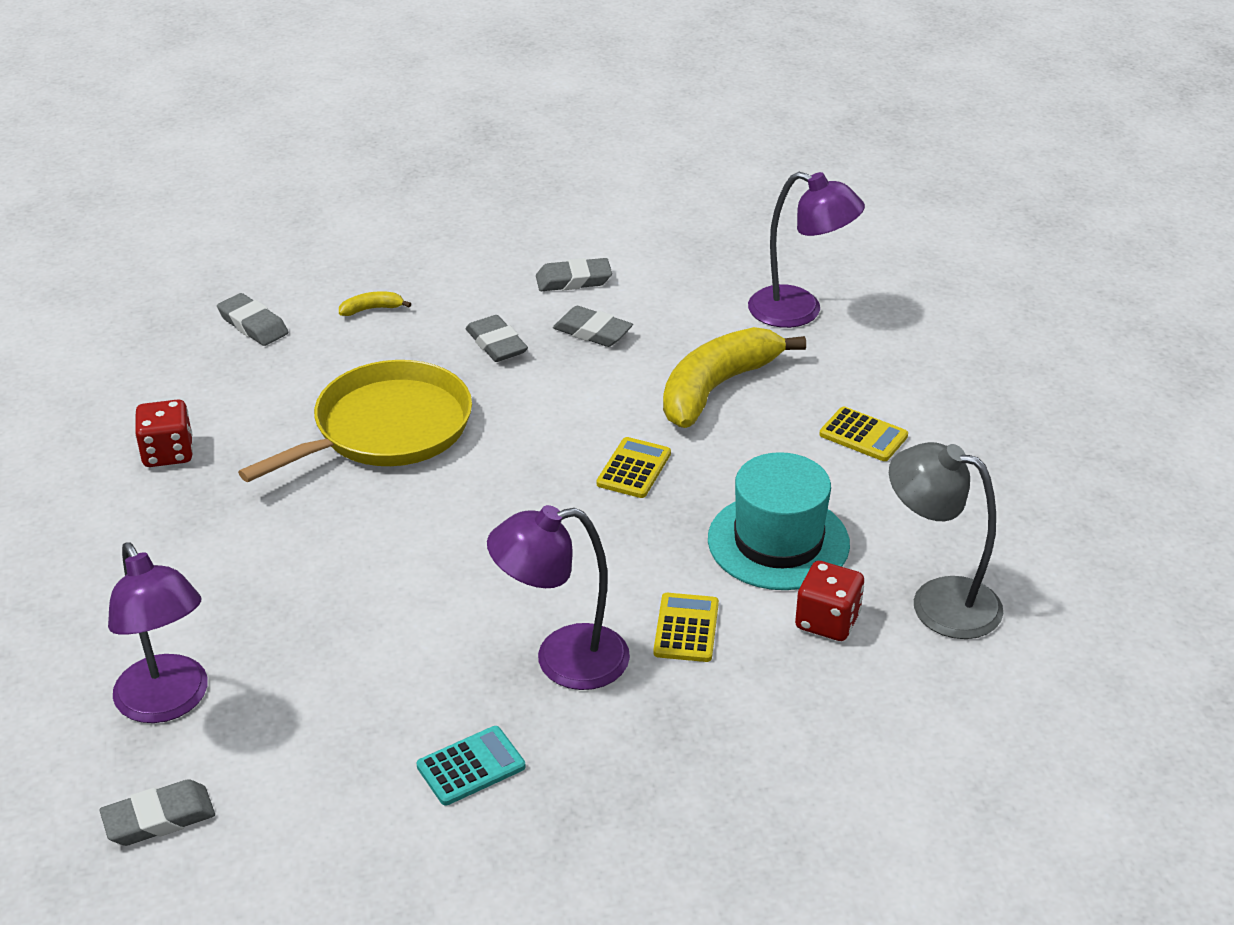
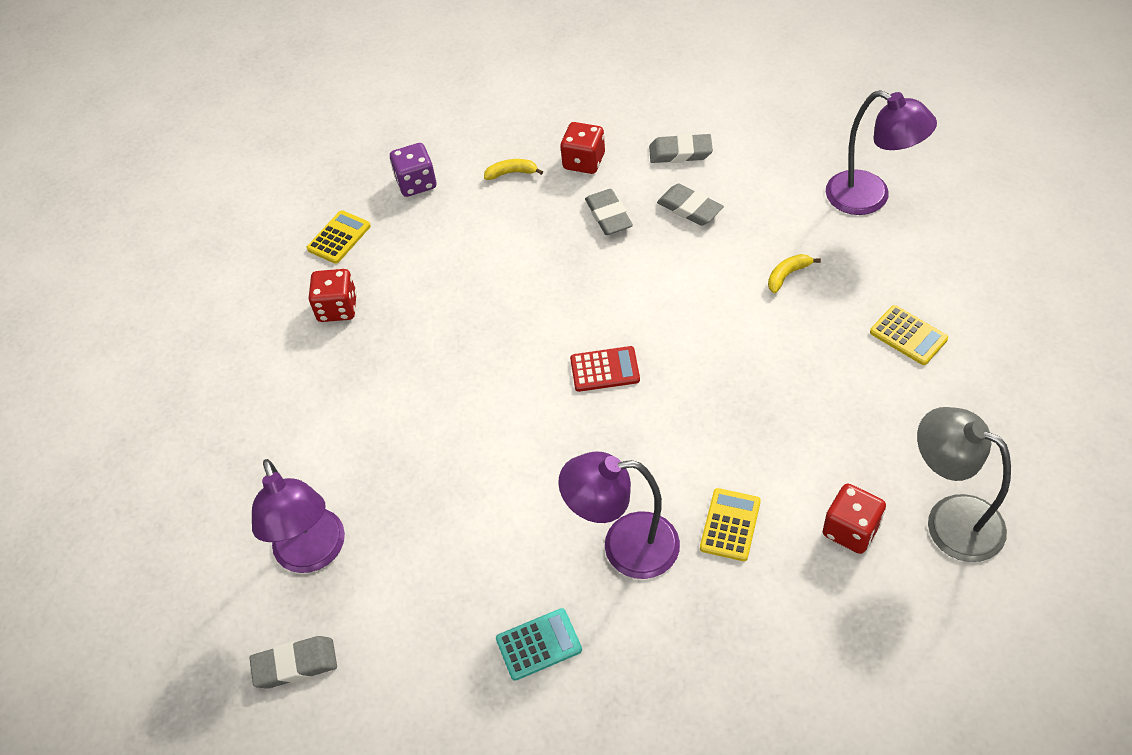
camera: 15 degrees right, 15 degrees up
(253, 325) = (416, 183): grey eraser -> purple dice
(386, 429) = (509, 297): yellow pan -> none
(459, 294) = (584, 161): none -> red dice
(513, 491) = (605, 369): none -> red calculator
(634, 469) = (706, 355): yellow calculator -> yellow calculator (339, 237)
(716, 388) = (787, 275): yellow banana -> yellow banana, size x0.40
(778, 542) = (819, 442): turquoise hat -> none

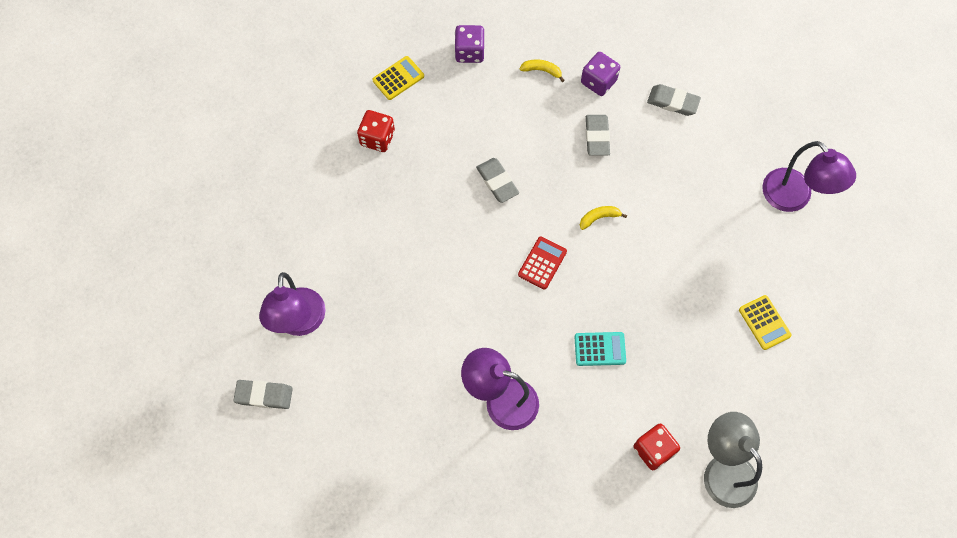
camera: 15 degrees right, 15 degrees up
(538, 644) = (419, 445): turquoise calculator -> turquoise calculator (600, 349)
(584, 161) = (598, 81): red dice -> purple dice
(605, 369) = (542, 263): red calculator -> red calculator turned 75 degrees counterclockwise
(689, 208) = (658, 154): grey eraser -> grey eraser (497, 182)
(730, 525) = (576, 413): yellow calculator -> none
(787, 275) = (703, 239): yellow banana -> yellow banana (599, 218)

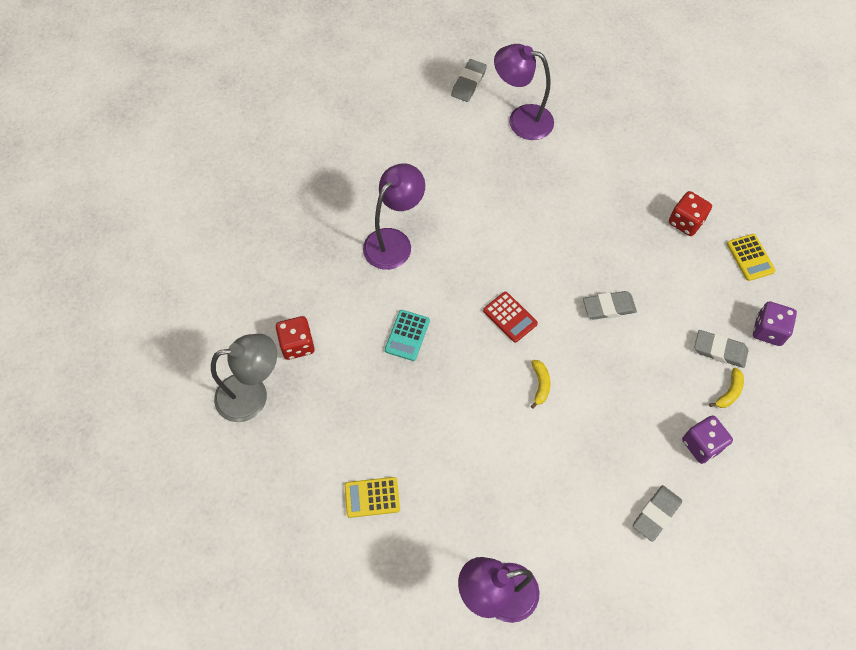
camera: 110 degrees right, 5 degrees down
(597, 137) = (633, 417): grey eraser -> grey eraser (719, 350)

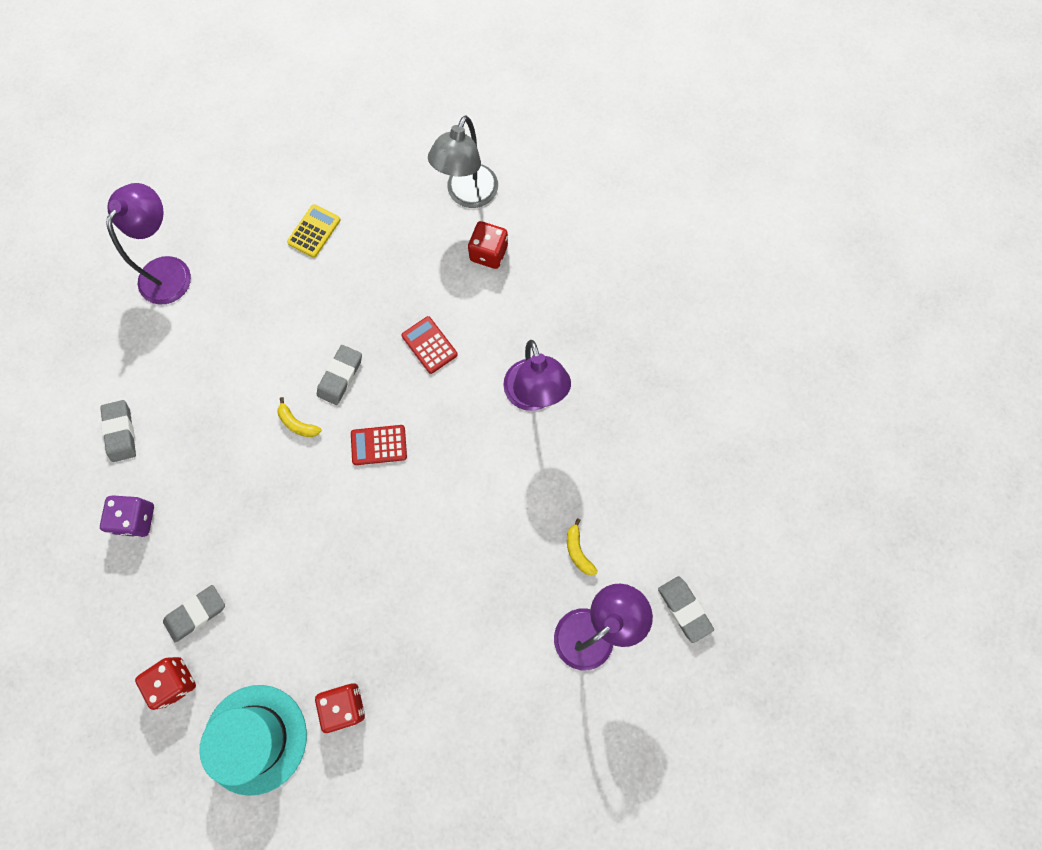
camera: 125 degrees right, 10 degrees up
(407, 335) = (429, 345): turquoise calculator -> red calculator
(608, 307) = (318, 544): grey eraser -> grey eraser (340, 376)
(729, 392) = (155, 586): yellow banana -> yellow banana (578, 551)
(750, 257) = (255, 739): yellow calculator -> turquoise hat
(768, 330) = (174, 681): purple dice -> red dice

